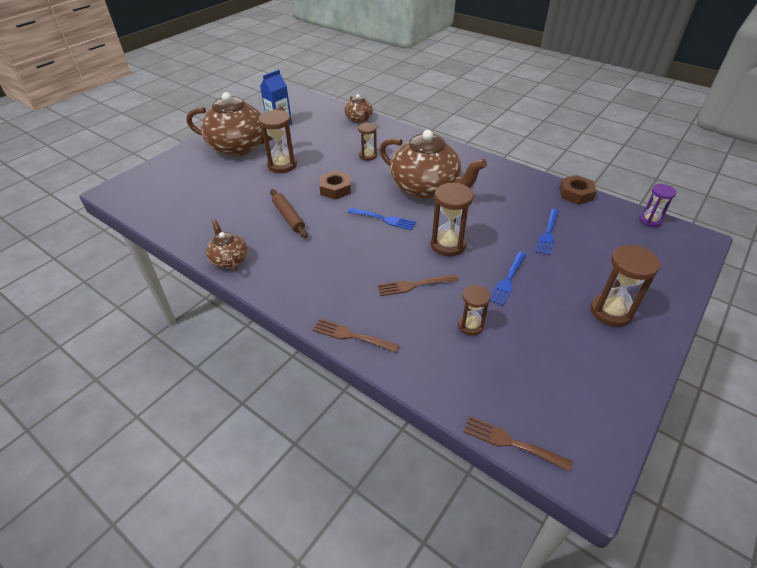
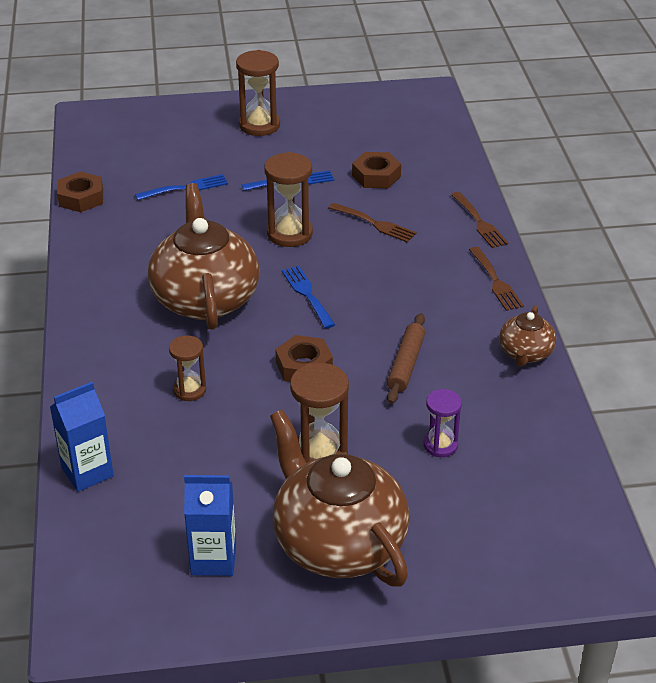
camera: 135 degrees left, 5 degrees down
(359, 119) = (87, 472): brown teapot -> blue carton
(470, 325) = (376, 176): brown hourglass -> brown nut
(511, 442) = (450, 121): brown fork -> brown fork (496, 281)
(650, 220) = (82, 144): purple hourglass -> purple hourglass (440, 445)

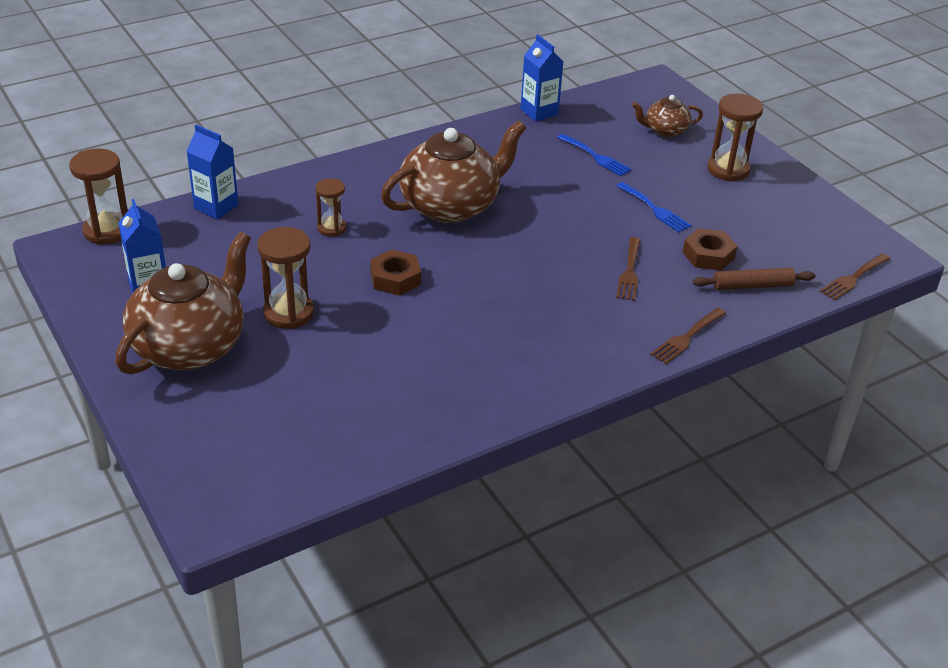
camera: 65 degrees right, 0 degrees up
(81, 198) = (539, 112): brown nut -> blue carton
(289, 234) = (574, 227): brown hourglass -> brown hourglass (107, 231)
(307, 294) = (494, 257): blue fork -> none
(406, 364) = (433, 335): brown rolling pin -> brown rolling pin (752, 286)
(440, 445) = (334, 379): purple hourglass -> none
(496, 281) = (596, 367): brown fork -> brown fork (853, 278)
(525, 353) = (495, 409): brown teapot -> brown teapot (665, 130)

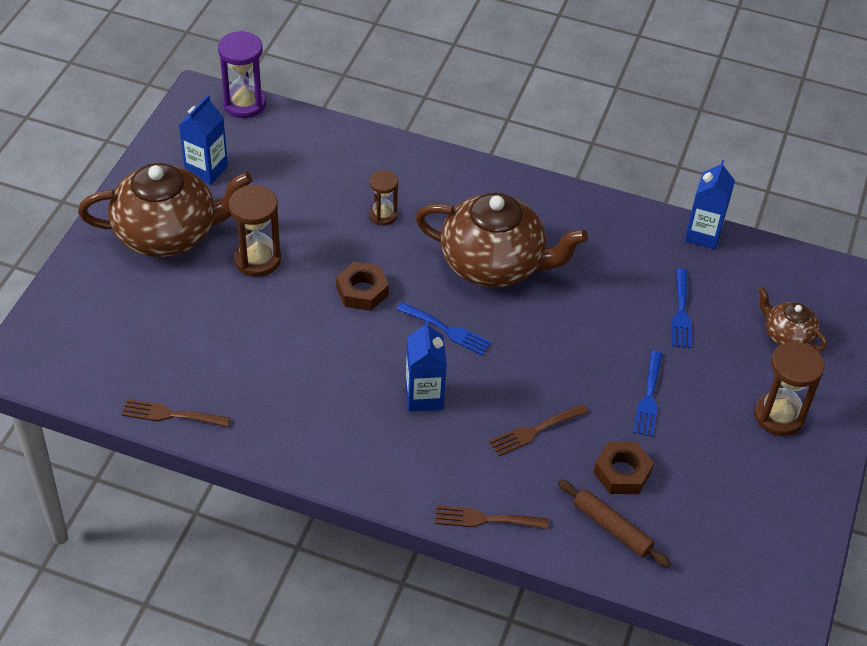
camera: 50 degrees right, 10 degrees up
(107, 231) = (244, 104): brown hourglass -> purple hourglass
(216, 207) = (335, 137): blue carton -> blue carton (424, 396)
(486, 260) = (447, 330): none -> blue fork
(853, 278) = (711, 600): brown fork -> brown fork (171, 415)

